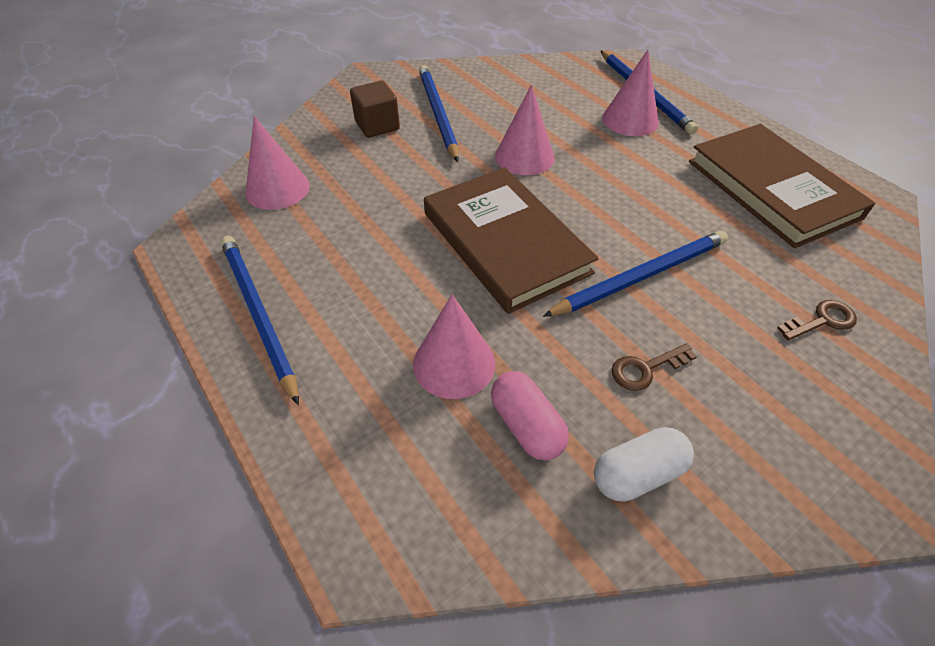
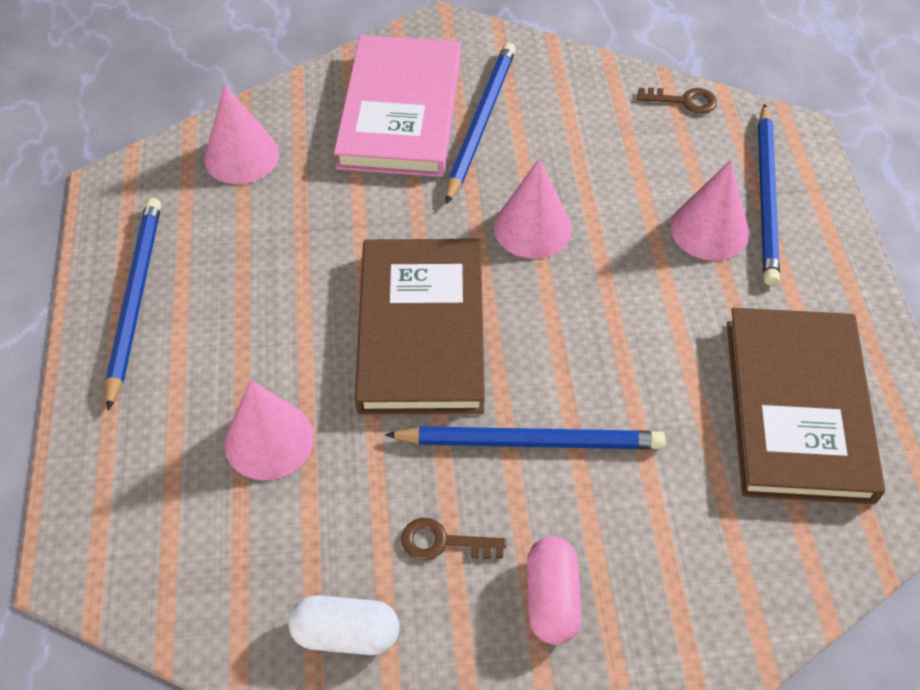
camera: 30 degrees right, 5 degrees up
(377, 125) = (400, 112): brown cube -> pink book
(526, 425) = (286, 535): pink capsule -> pink capsule (551, 598)
(822, 320) = (683, 593): brown key -> brown key (684, 101)

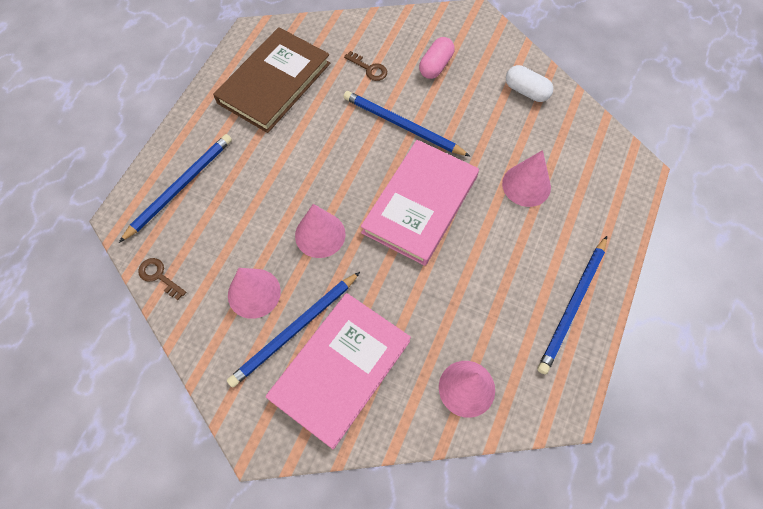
camera: 150 degrees left, 10 degrees up
(421, 330) = (420, 204): brown book -> pink book
(443, 542) = (467, 104): brown key -> brown key (369, 69)
(709, 229) = (228, 184): pink cone -> pink cone (254, 293)

